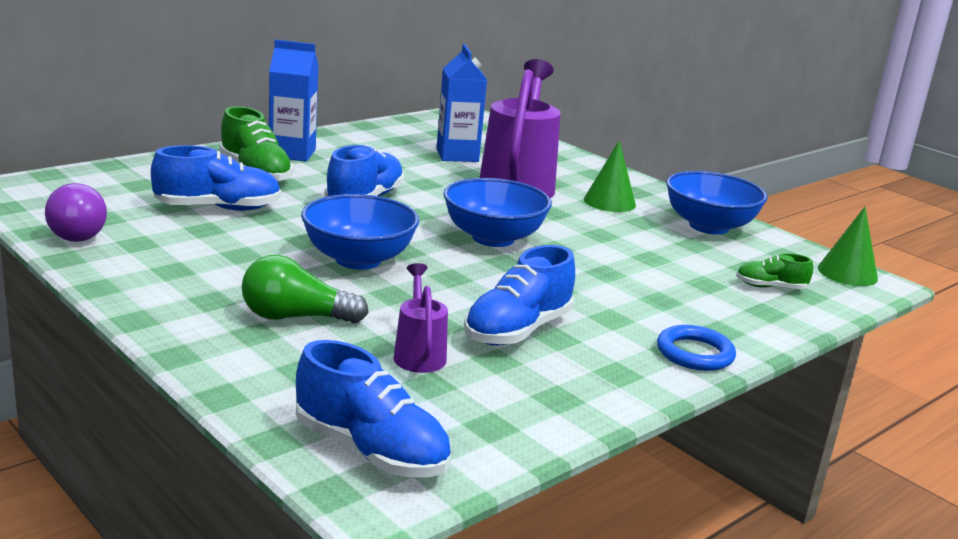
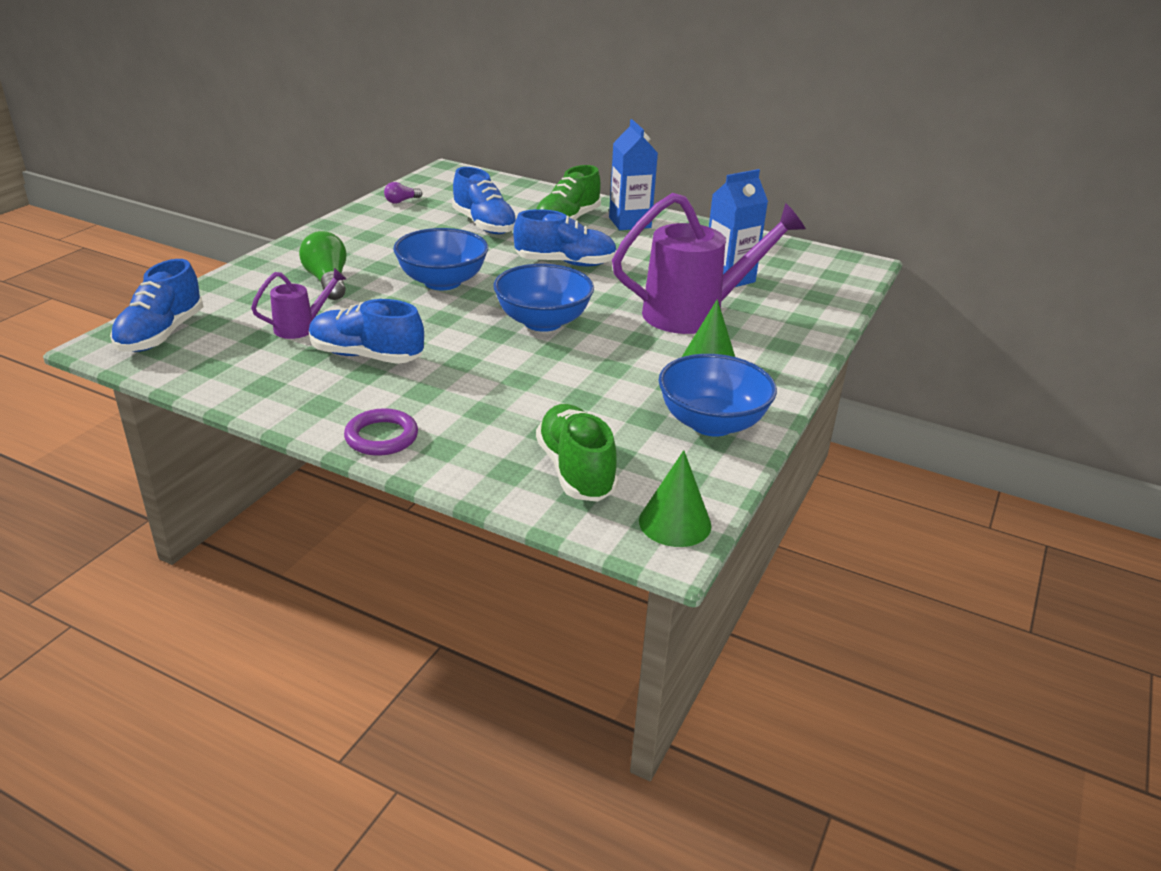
camera: 70 degrees right, 10 degrees up
(78, 231) = (401, 201): purple light bulb -> purple light bulb, size x0.54
(694, 353) = (381, 437): blue ring -> purple ring
(770, 287) = (576, 470): green shoe -> green shoe, size x1.80

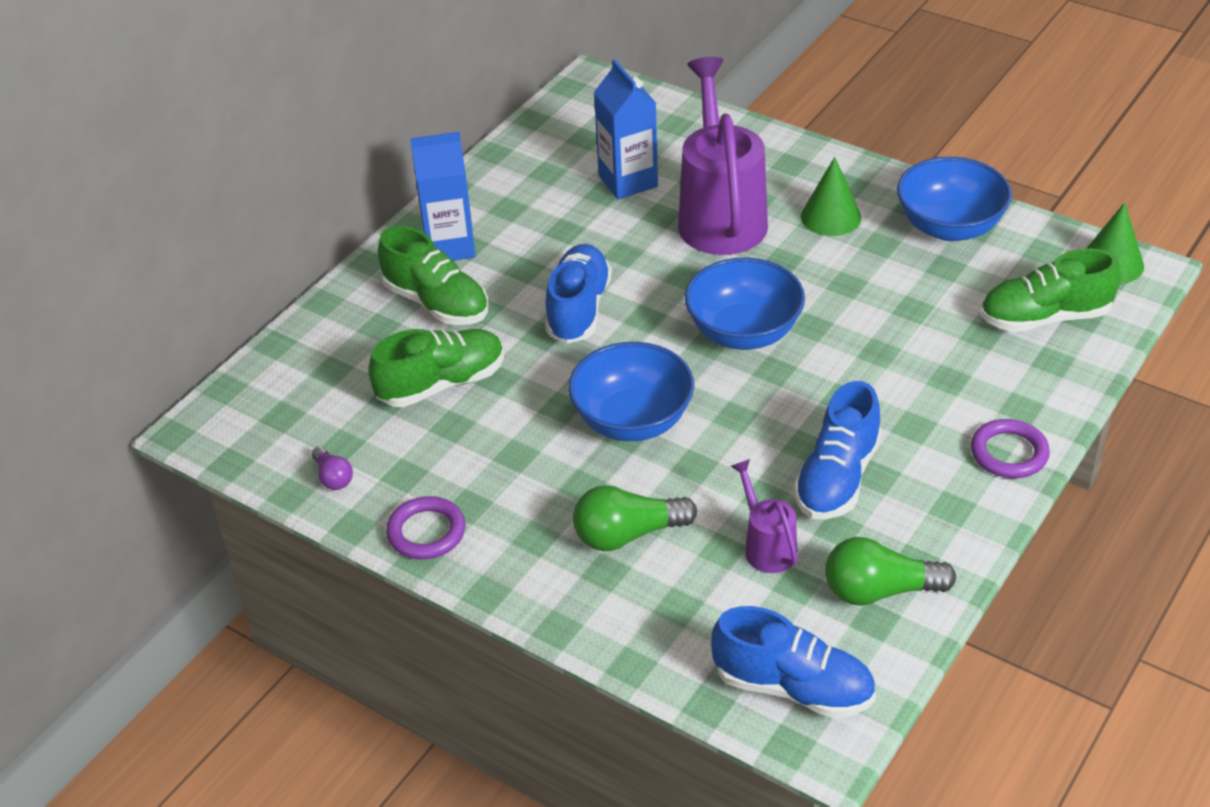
camera: 80 degrees left, 10 degrees up
(239, 369) = (879, 591): none -> green light bulb
(348, 225) = (426, 532): none -> purple ring
(484, 225) = (441, 384): blue shoe -> green shoe

